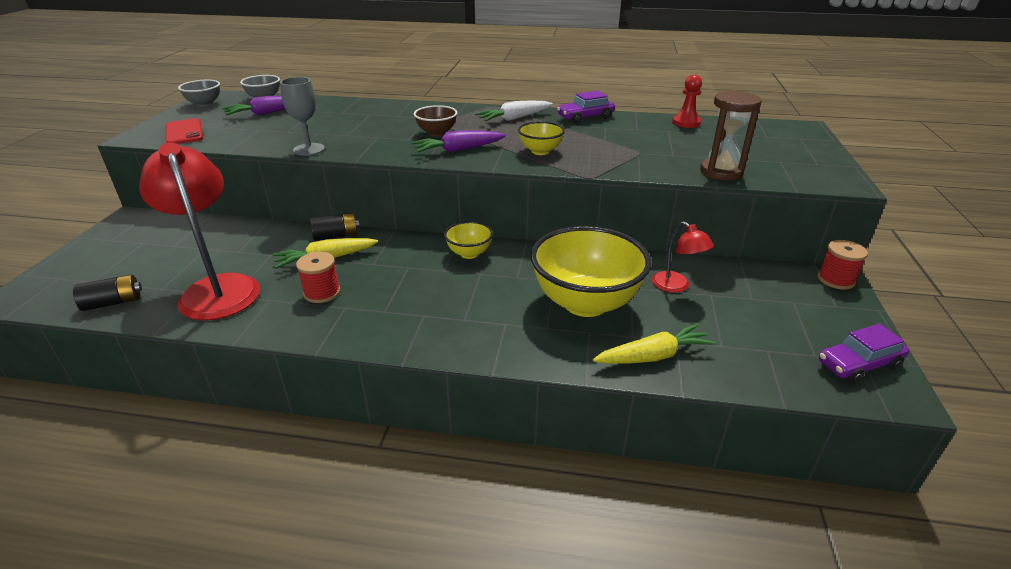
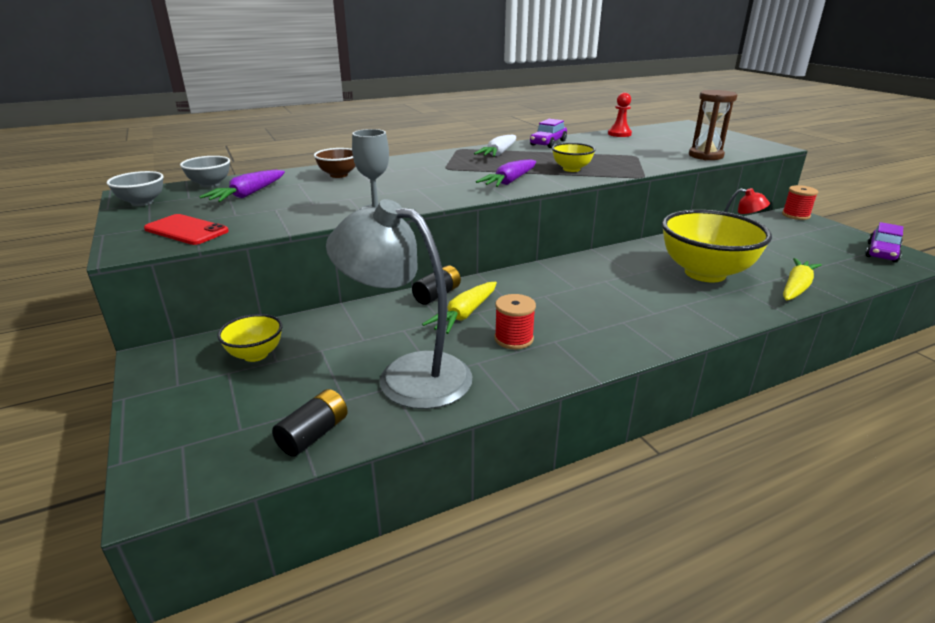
camera: 35 degrees left, 5 degrees down
(217, 288) = (407, 375): red lamp -> grey lamp
(436, 133) = (462, 175): brown bowl -> brown bowl (339, 175)
(469, 253) = (571, 270): yellow bowl -> yellow bowl (255, 354)

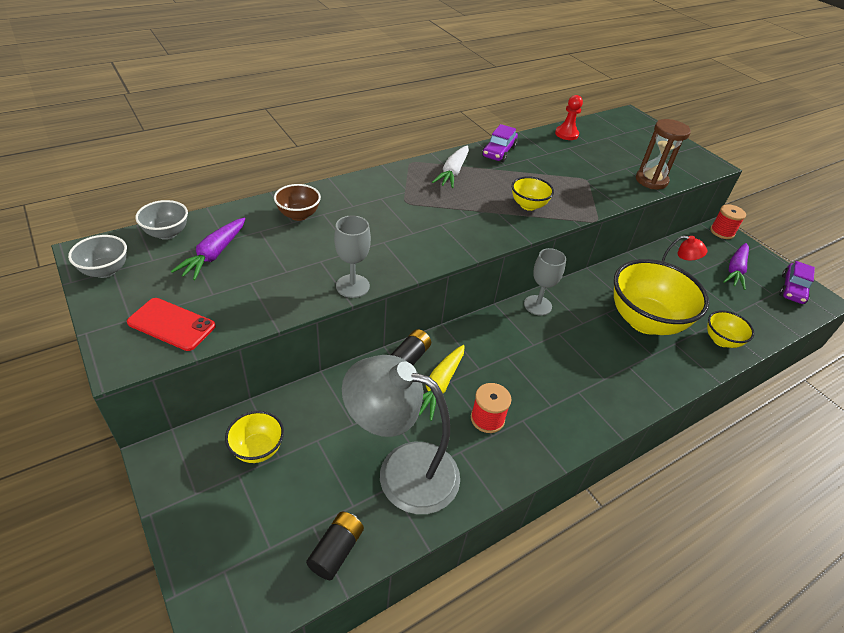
camera: 10 degrees left, 15 degrees up
(509, 181) = (472, 229): purple carrot -> purple carrot (735, 270)
(584, 262) = (537, 305): none -> grey goblet
(796, 287) = (721, 340): yellow carrot -> yellow bowl

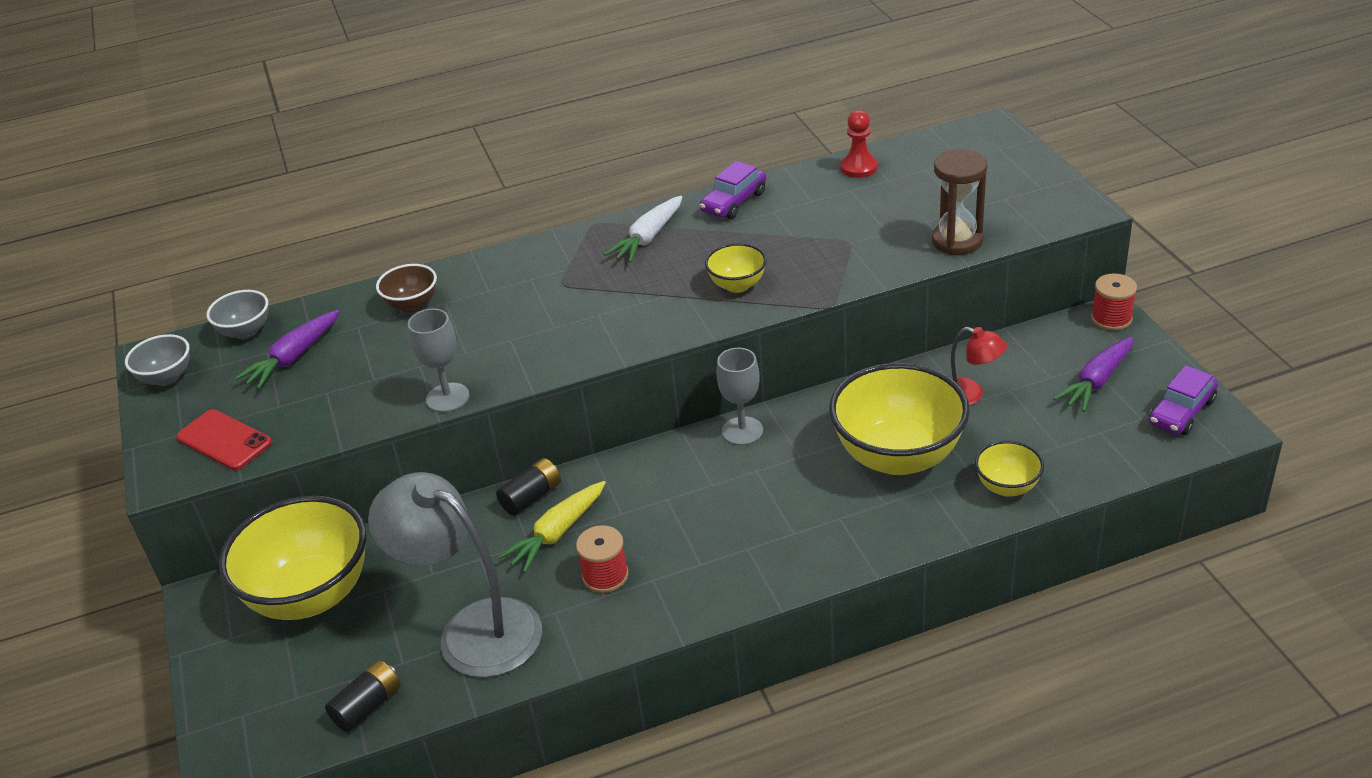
camera: 20 degrees right, 5 degrees down
(258, 449) = (311, 595): yellow bowl -> yellow bowl, size x2.09

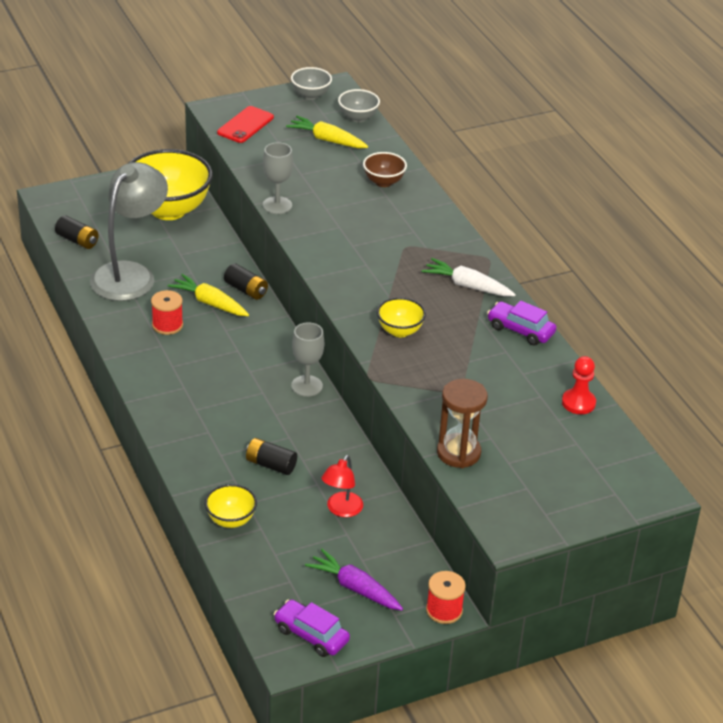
camera: 80 degrees right, 0 degrees up
(293, 358) = (327, 140): purple carrot -> yellow carrot
(898, 456) = (271, 465): yellow bowl -> black battery

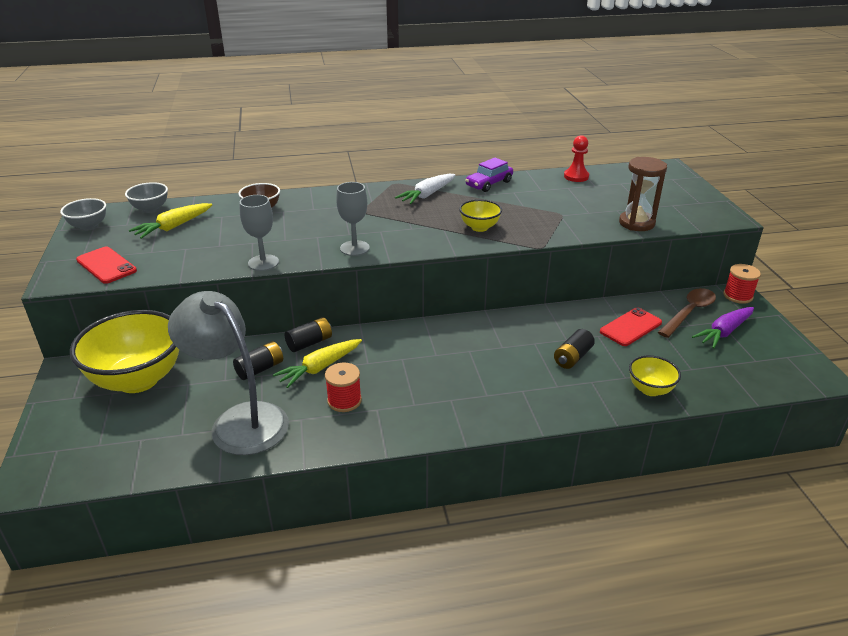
camera: 75 degrees left, 5 degrees down
(77, 240) = (145, 460): black battery -> black battery (260, 369)
(307, 386) = (465, 325): grey goblet -> grey goblet (354, 248)
(311, 635) = (786, 361): purple car -> none
(341, 510) = (630, 327): red lamp -> red phone
(389, 561) = (689, 312): none -> brown spoon

